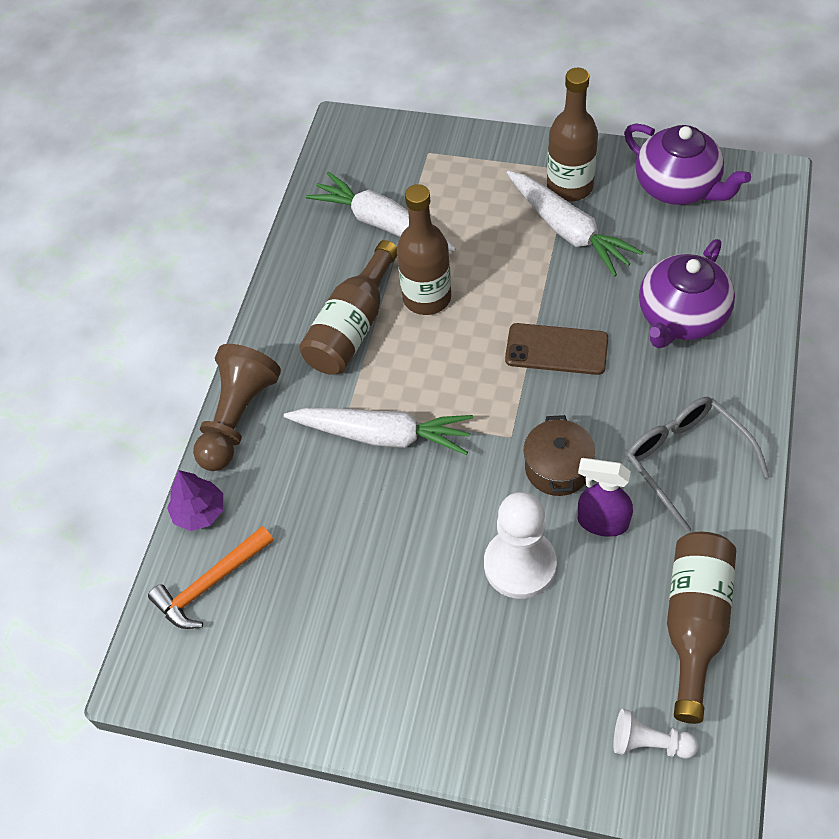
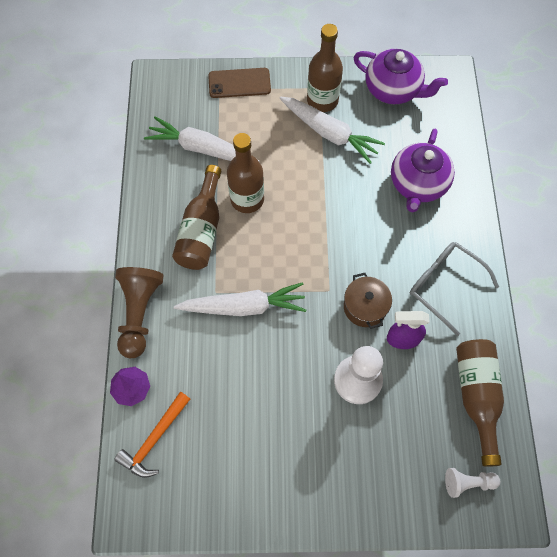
camera: 20 degrees left, 10 degrees up
(556, 349) = (343, 222): brown phone -> brown phone (239, 83)

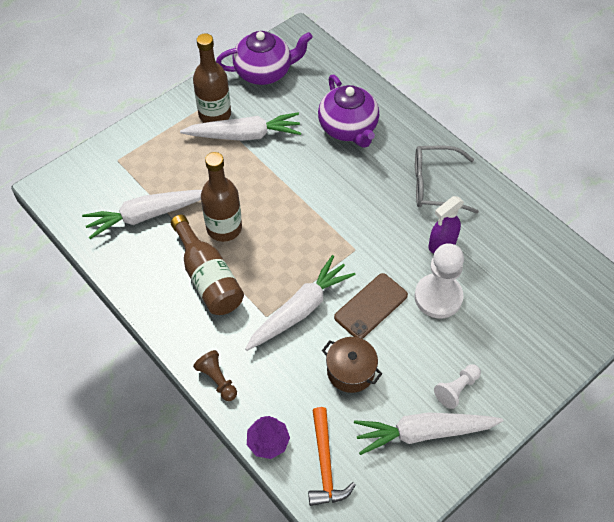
camera: 40 degrees left, 10 degrees down
(139, 313) = (217, 380): brown pawn -> brown pawn, size x0.55
(239, 83) = (130, 144): brown phone -> brown phone (371, 306)
(245, 477) = (423, 433): none -> white carrot
(365, 307) = (393, 241): brown pot -> brown pot (350, 371)
(467, 482) = (578, 307): white pawn -> white pawn (456, 389)
(476, 396) = (529, 244): brown bottle -> none

